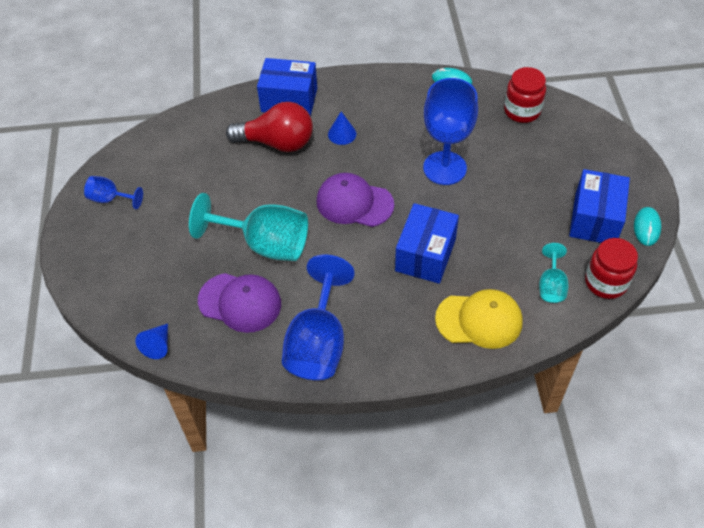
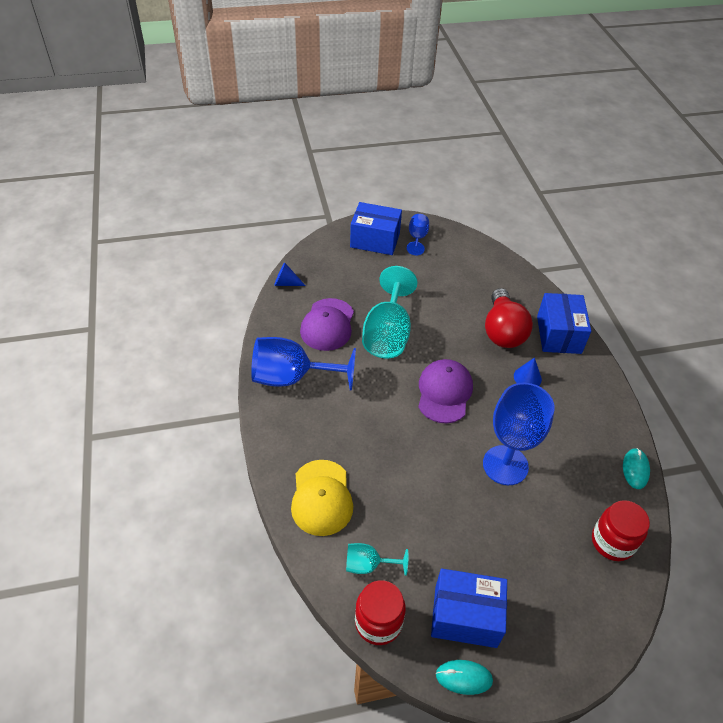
camera: 80 degrees right, 5 degrees down
(425, 255) = (392, 451): blue box -> blue box (375, 240)

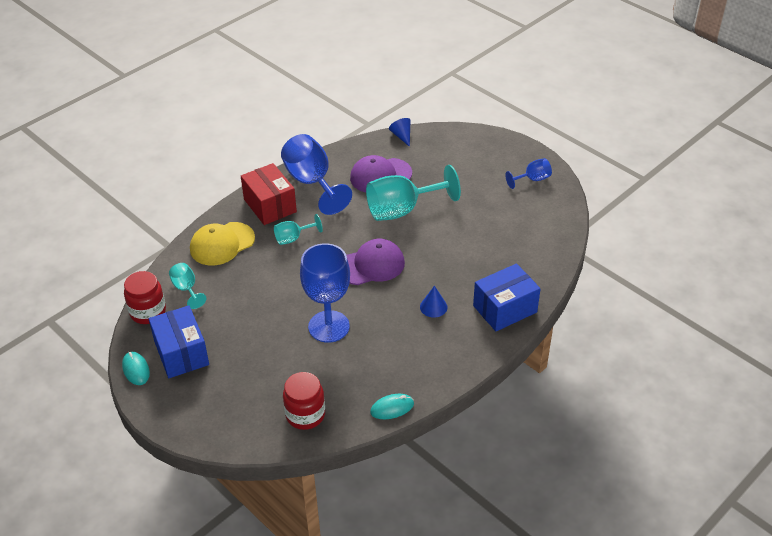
camera: 60 degrees right, 5 degrees down
(296, 427) = (270, 205): none -> red box
(361, 432) = (293, 238): none -> turquoise goblet
(375, 240) = (502, 158): blue box -> none
(503, 331) = (472, 273): red light bulb -> none

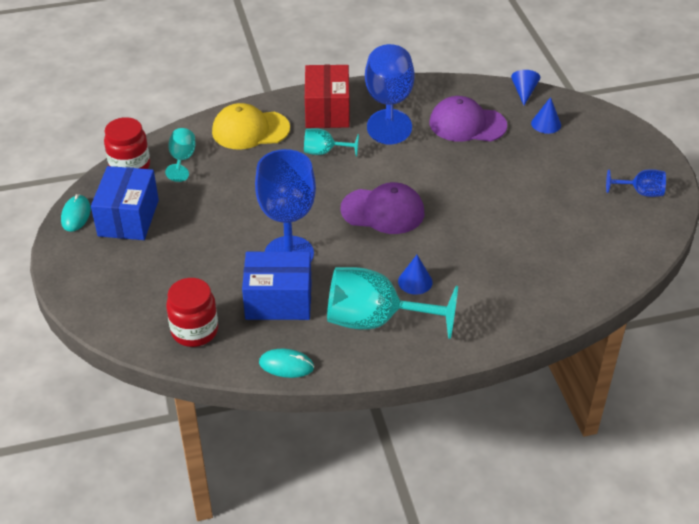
camera: 30 degrees right, 0 degrees up
(402, 210) = (462, 168): turquoise goblet -> turquoise goblet (375, 320)
(434, 154) = (546, 124): none -> blue cone
(505, 309) = (493, 318): blue box -> blue box (278, 301)

